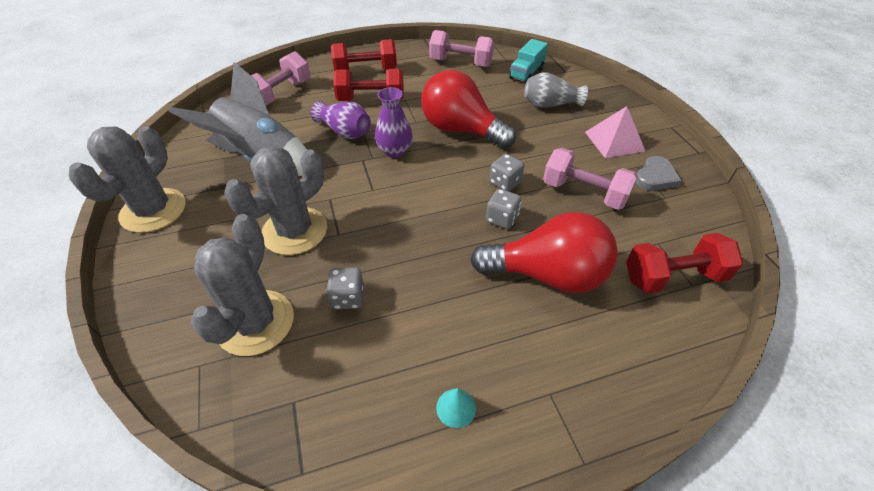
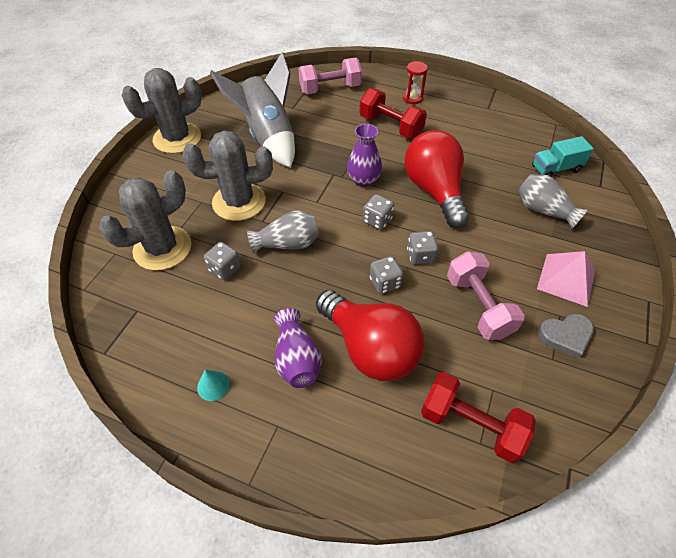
camera: 40 degrees right, 5 degrees up
(345, 132) = (344, 144): purple vase -> purple vase (296, 359)
(366, 71) = (412, 98): red dumbbell -> red hourglass
(385, 238) = (288, 244): none -> grey vase
(442, 175) = (377, 220): none -> grey dice
(461, 63) = (503, 128): pink dumbbell -> none

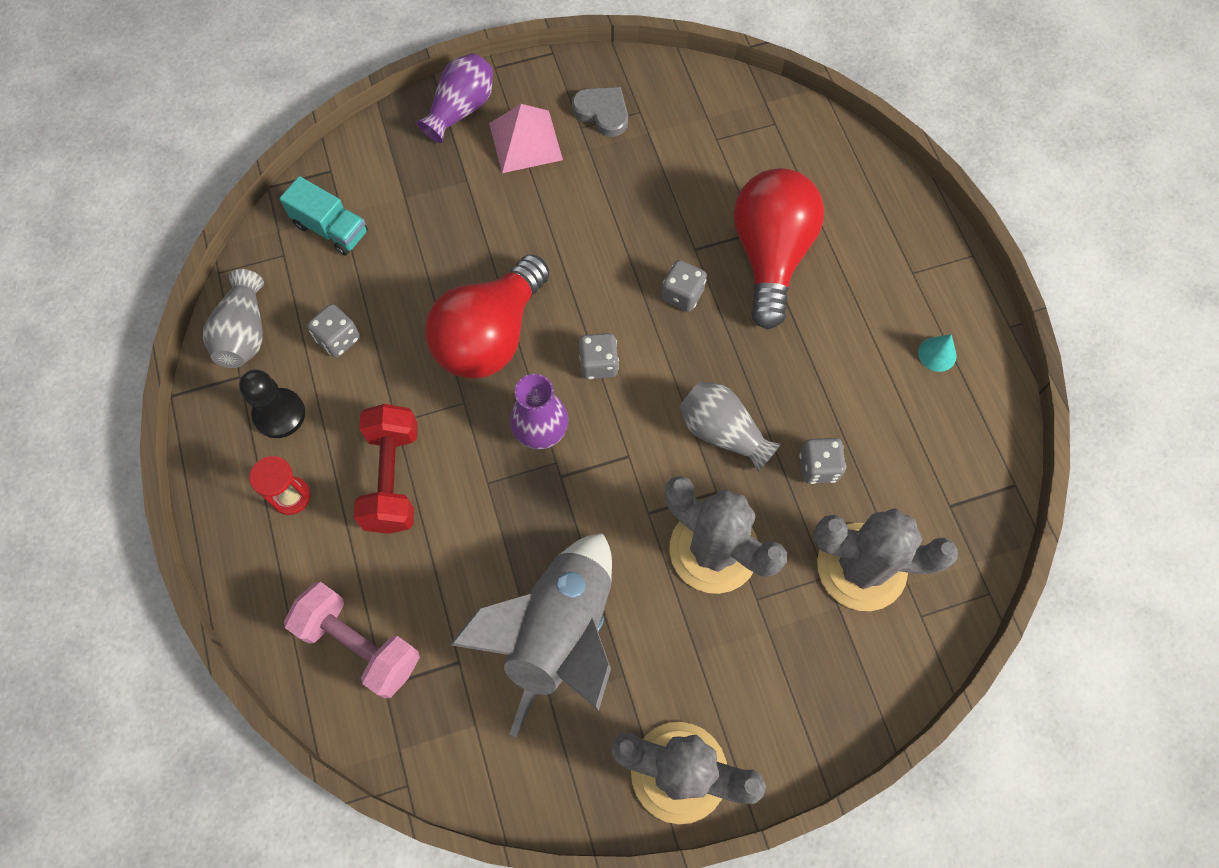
camera: 130 degrees left, 15 degrees up
(296, 359) = (843, 307): purple vase -> purple vase (461, 109)
(420, 256) = (613, 285): grey dice -> grey dice (338, 339)
(456, 110) = (279, 414): none -> black pawn
(471, 425) = (766, 137): red dumbbell -> none
(478, 306) = (633, 196): pink dumbbell -> none
(543, 210) = (428, 207): grey vase -> grey vase (244, 333)

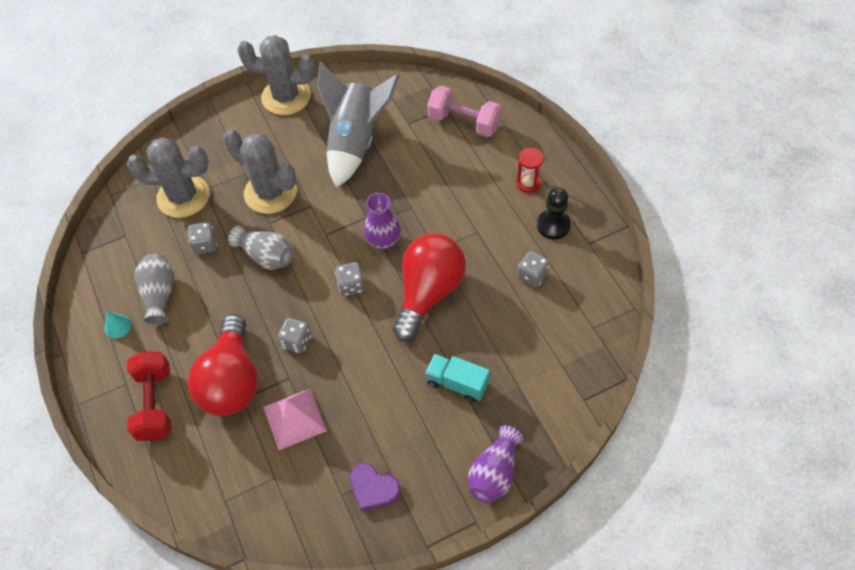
camera: 175 degrees right, 10 degrees down
(244, 333) = (597, 270): grey vase -> grey vase (160, 294)
(331, 229) = (565, 352): turquoise truck -> turquoise truck (457, 383)
(393, 478) = (470, 201): red dumbbell -> red dumbbell (155, 403)
(525, 141) = (433, 450): pink pyramid -> pink pyramid (294, 418)
(602, 113) = (373, 488): grey heart -> purple heart

